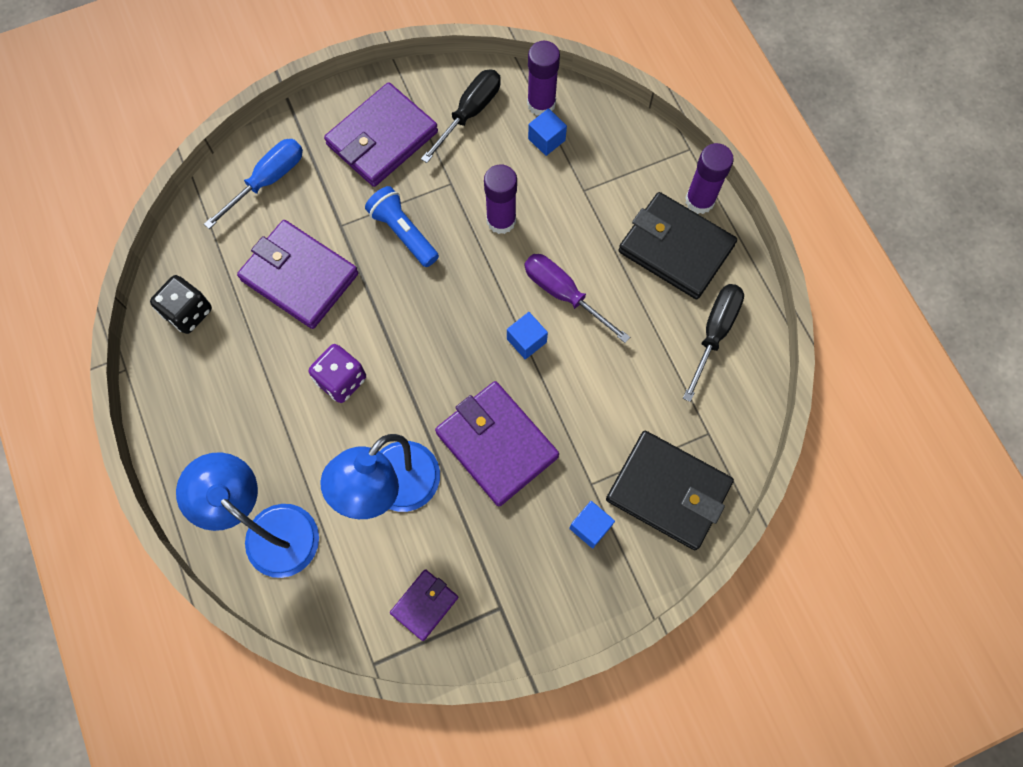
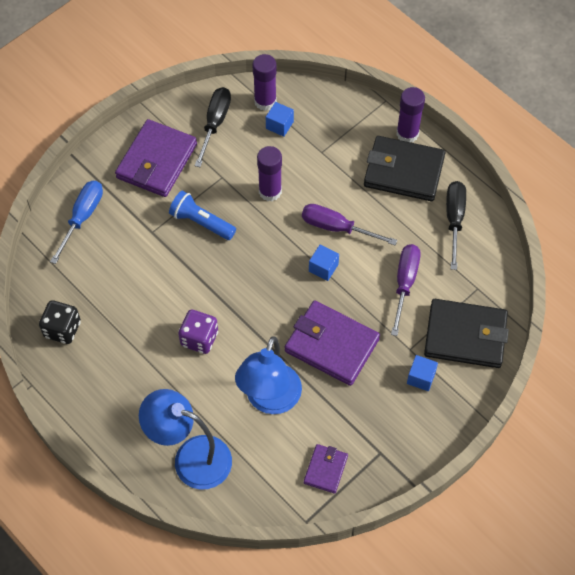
camera: 20 degrees left, 10 degrees down
(299, 277) = (136, 277): purple wallet -> none
(619, 395) = (404, 283): none -> purple screwdriver

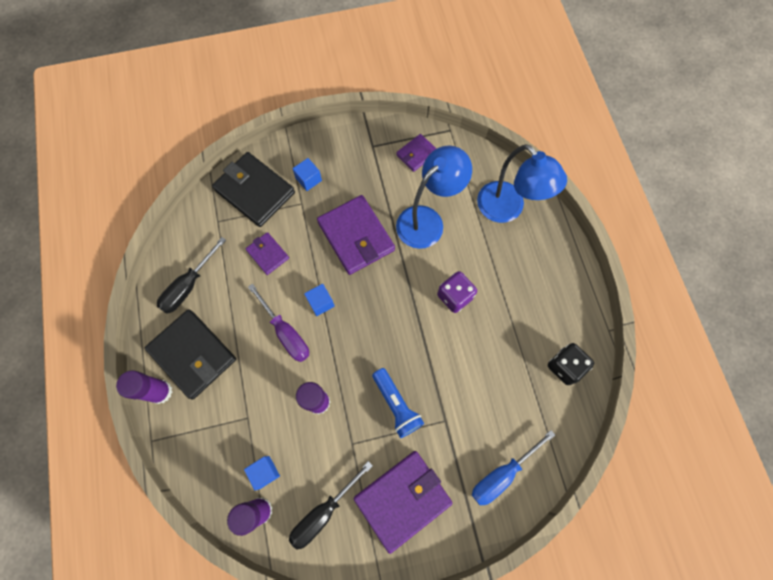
camera: 150 degrees left, 10 degrees up
(404, 283) = (267, 254): purple screwdriver -> purple wallet

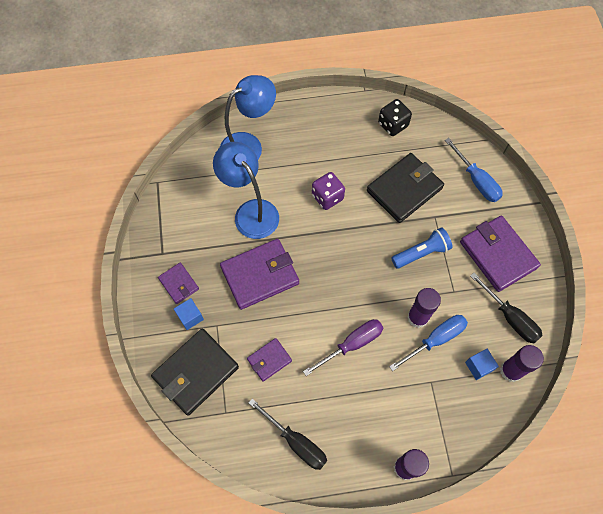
camera: 85 degrees left, 5 degrees down
(193, 354) = (369, 435): black wallet -> black wallet (404, 189)
(294, 422) = (435, 340): none -> blue screwdriver
(320, 303) = (324, 311): blue cube -> none
(416, 154) = (179, 214): purple wallet -> purple wallet (179, 284)

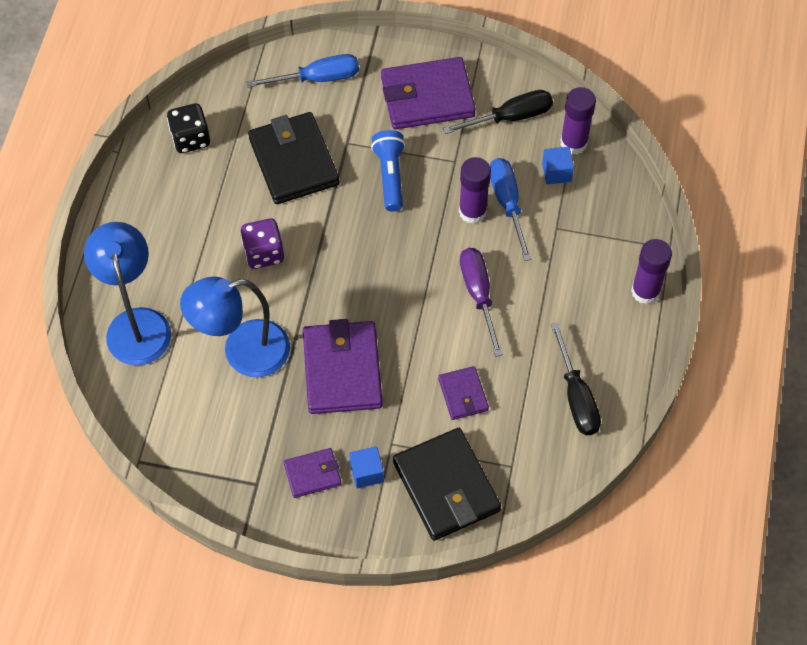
camera: 70 degrees left, 5 degrees down
(296, 442) = (576, 397): black screwdriver -> black screwdriver turned 105 degrees clockwise

